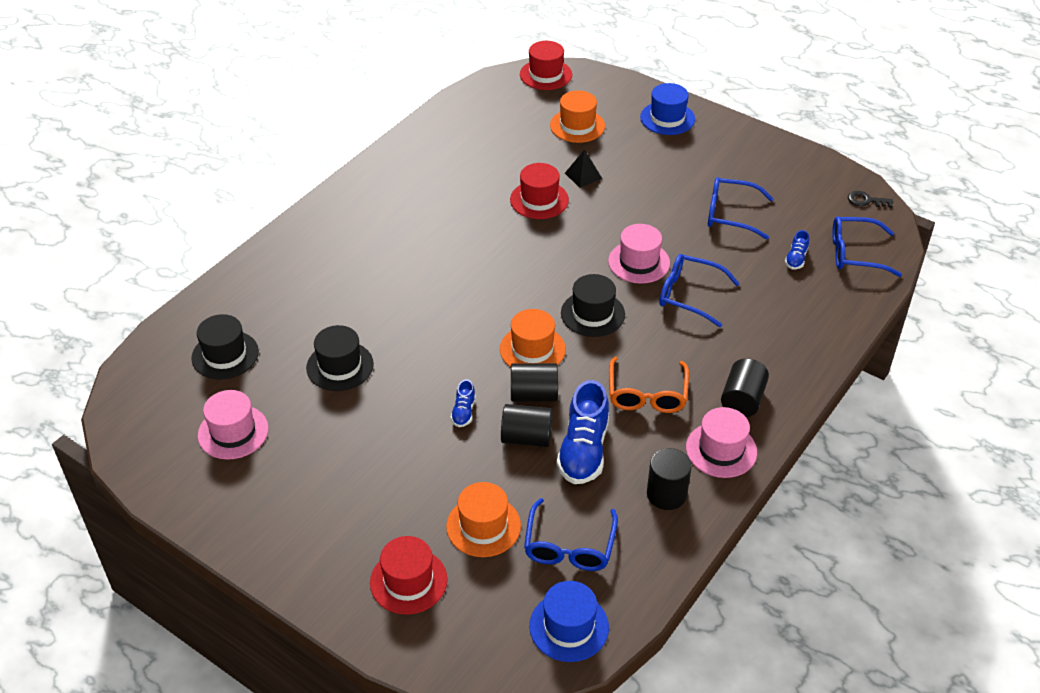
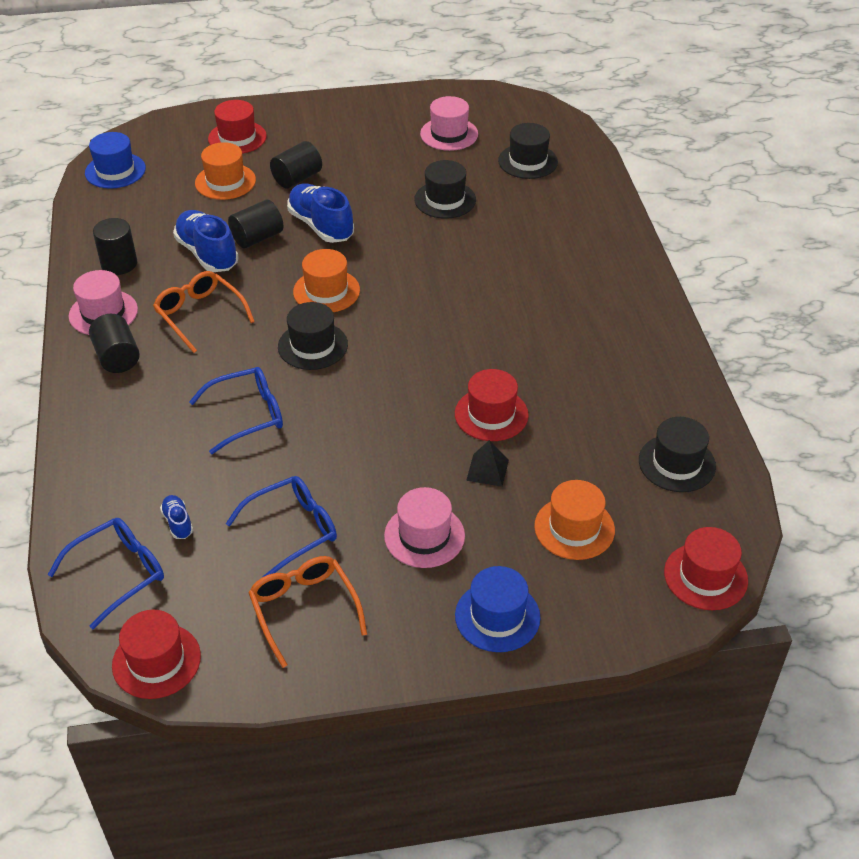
camera: 135 degrees right, 0 degrees up
(463, 412) = (321, 226): blue shoe -> blue shoe, size x2.09
(480, 118) = (676, 463): none -> black hat
(533, 394) = (286, 264): black cylinder -> black cylinder (297, 178)
(569, 545) = (157, 203): blue glasses -> none
(639, 262) = (326, 416): pink hat -> pink hat (424, 536)
(763, 176) = (304, 610): none -> orange glasses
(866, 201) = (156, 661): black key -> red hat

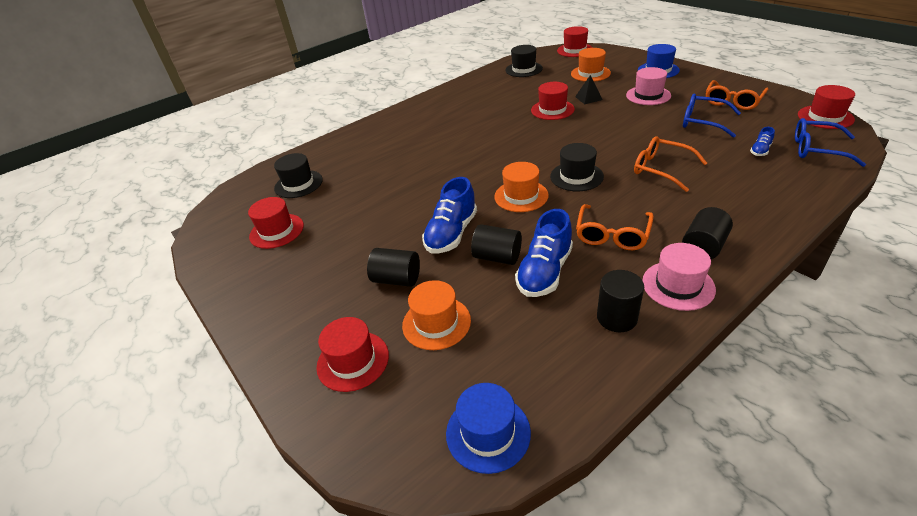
camera: 115 degrees left, 5 degrees down
(247, 415) = (661, 169): blue glasses -> orange glasses
(445, 200) = (372, 196): black hat -> none
(449, 134) = (276, 231): pink hat -> red hat

